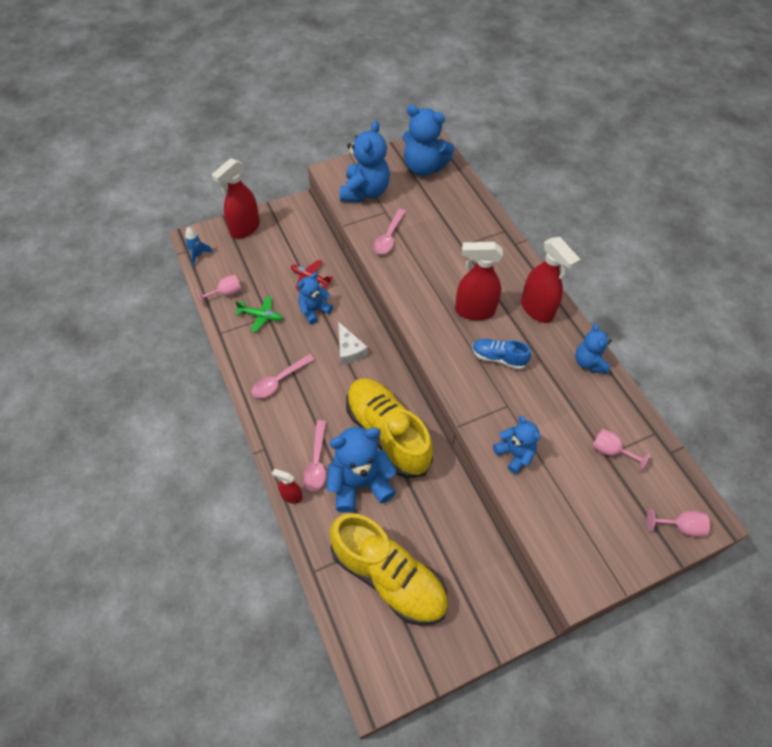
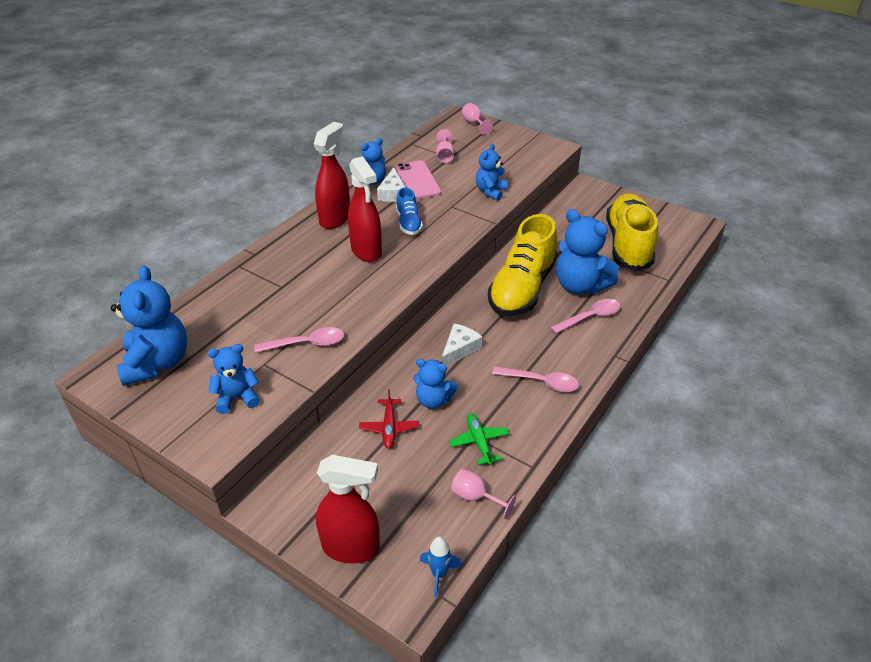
camera: 120 degrees left, 15 degrees down
(291, 496) = (633, 318): red spray bottle -> none
(365, 192) = (237, 397): blue teddy bear -> blue teddy bear, size x0.59
(557, 369) = (392, 193): none -> white cheese
(571, 400) = (417, 180): none -> pink phone

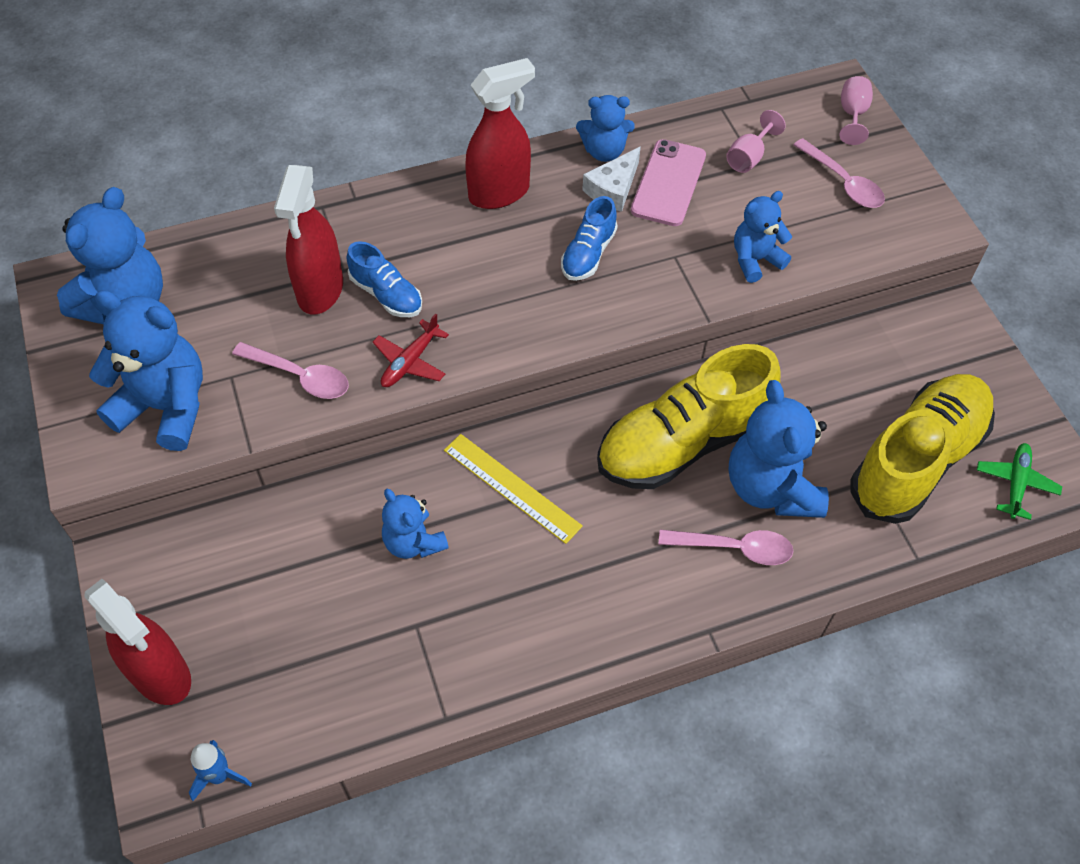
camera: 35 degrees right, 15 degrees up
(237, 397) = (165, 407): blue teddy bear -> blue teddy bear, size x1.70
(318, 286) = (386, 294): none -> blue shoe
(366, 251) = (492, 272): red spray bottle -> red spray bottle (320, 290)
(389, 427) = (330, 546): red plane -> red plane (410, 362)
(459, 349) = (512, 487): white cheese -> yellow ruler
(475, 497) = (343, 709): pink goblet -> none
(479, 442) = (414, 638): green plane -> green plane (1015, 483)
(541, 382) = (569, 606): pink spoon -> pink spoon (843, 182)

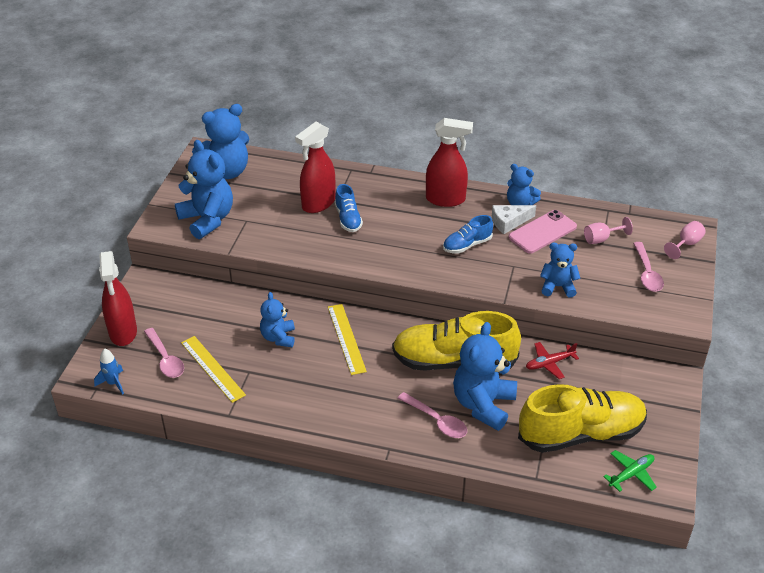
camera: 35 degrees right, 15 degrees down
(300, 376) = (277, 234): pink spoon -> pink spoon (165, 359)
(357, 653) = (212, 368): none -> yellow ruler
(410, 362) = (333, 251): red plane -> red plane (549, 363)

